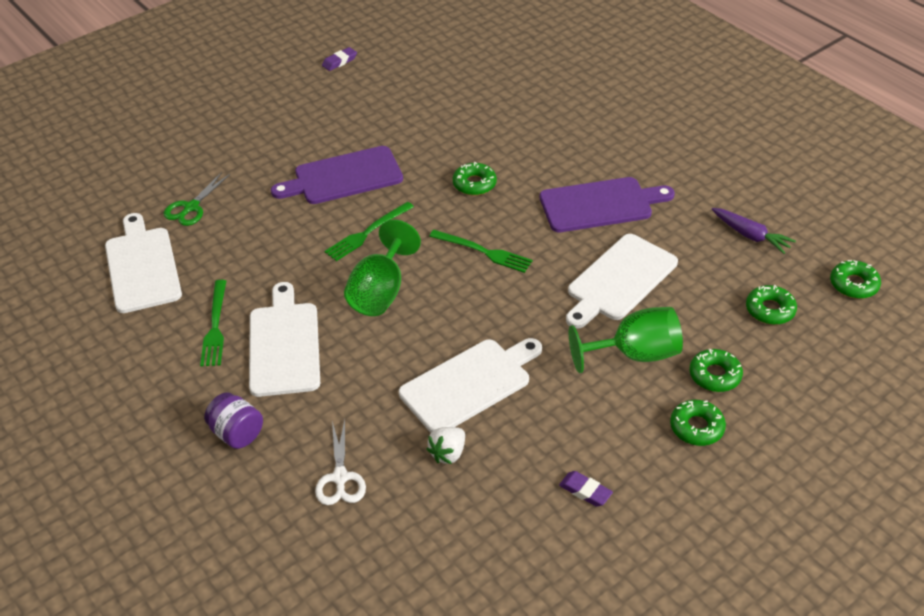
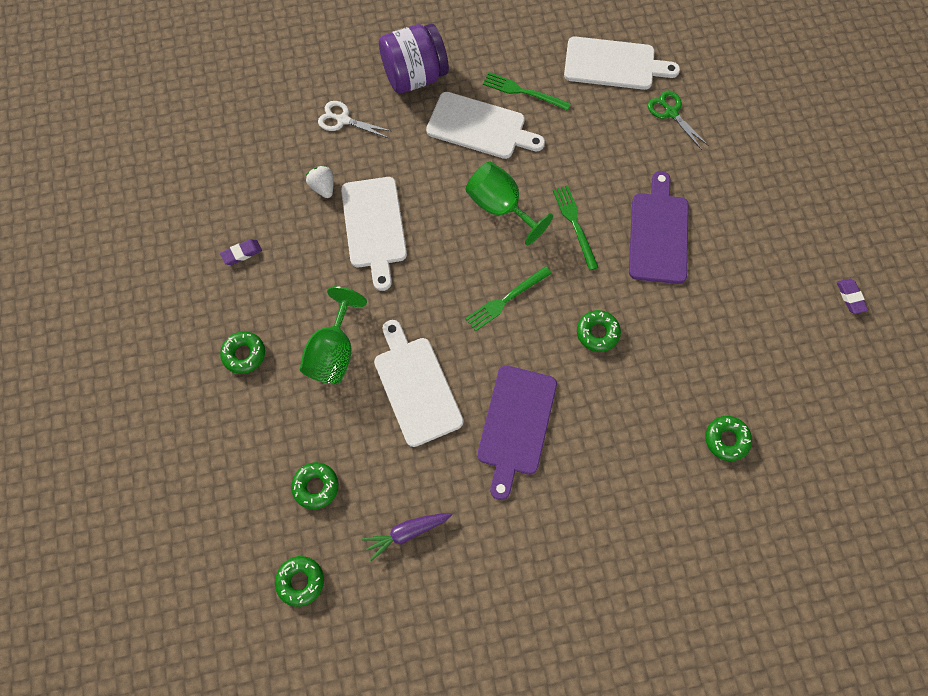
camera: 115 degrees right, 25 degrees up
(237, 433) = (415, 76): purple jar -> purple jar, size x1.77
(715, 375) = (280, 397): green donut -> green donut (726, 439)

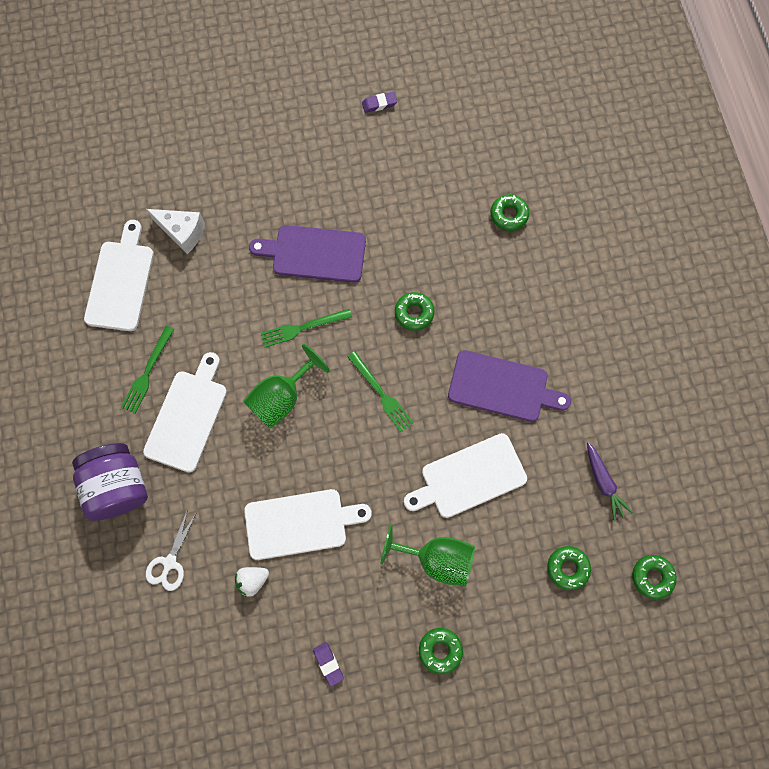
camera: 90 degrees left, 5 degrees up
(671, 112) = (182, 232): green scissors -> white cheese

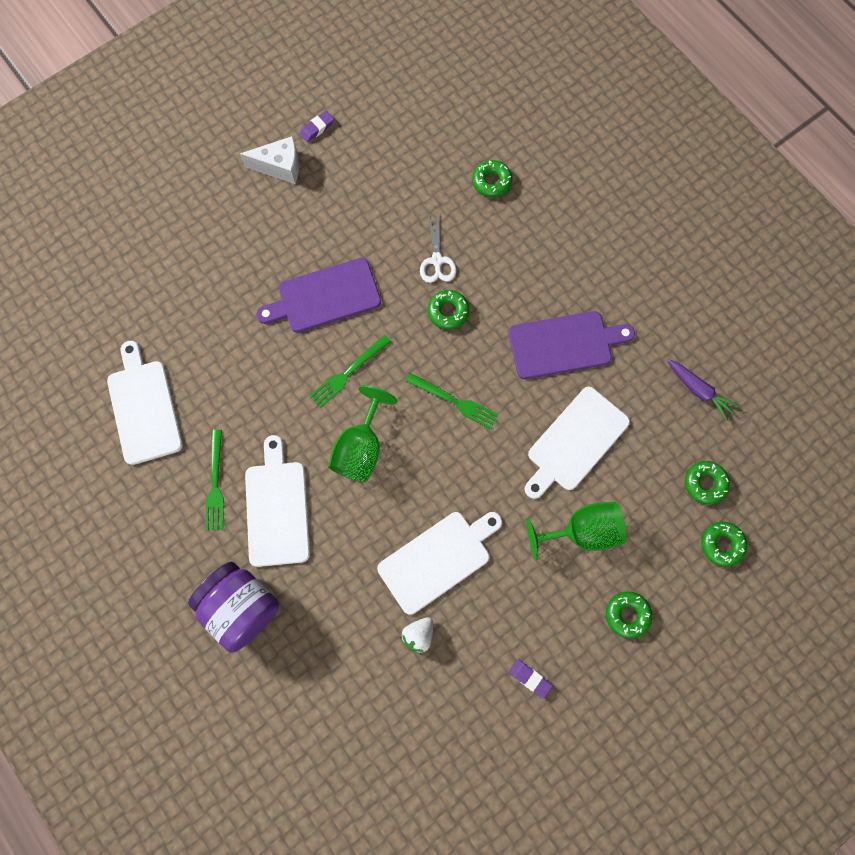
camera: 25 degrees left, 0 degrees up
(170, 562) = (329, 657): white scissors -> white scissors (437, 260)
(182, 232) = (183, 332): white cheese -> white cheese (280, 166)
(652, 576) = (783, 455): green donut -> green donut (721, 544)

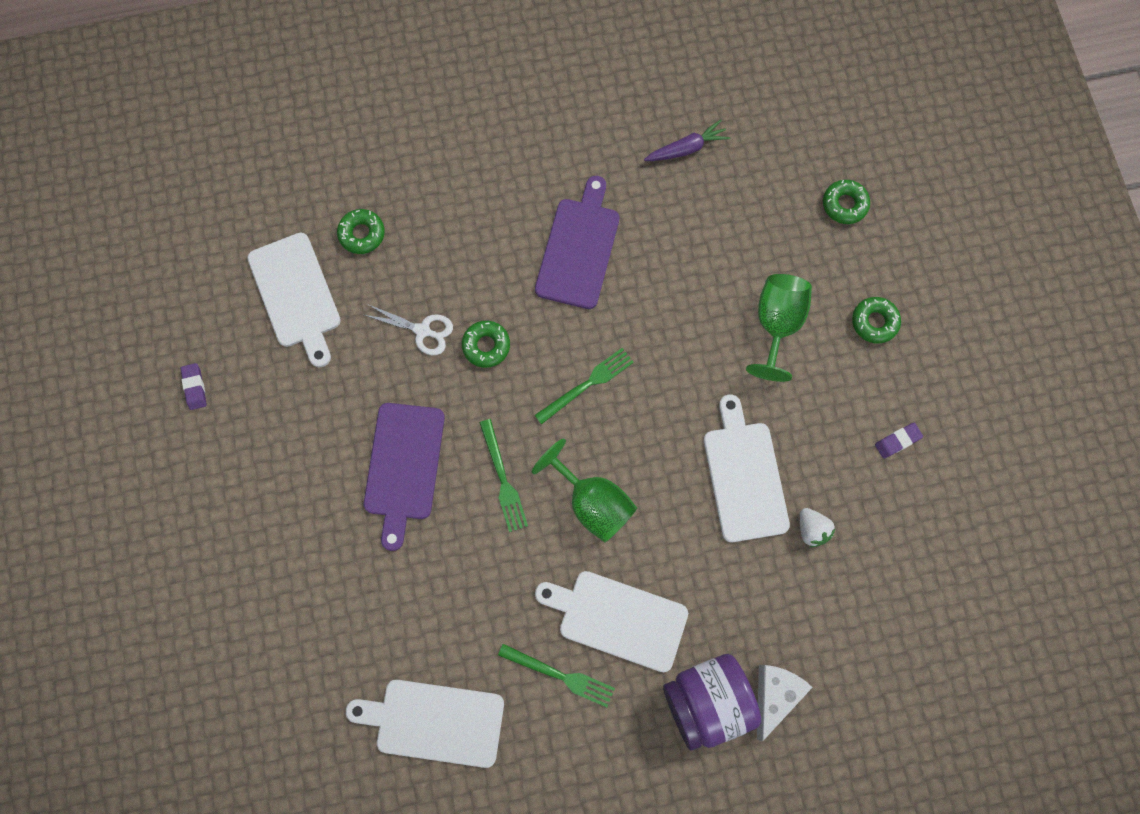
camera: 65 degrees left, 0 degrees up
(280, 166) = (220, 448): white cheese -> white cheese (774, 695)
(575, 442) = (684, 287): white cutting board -> white cutting board (296, 295)
(705, 483) = (780, 189): green donut -> none

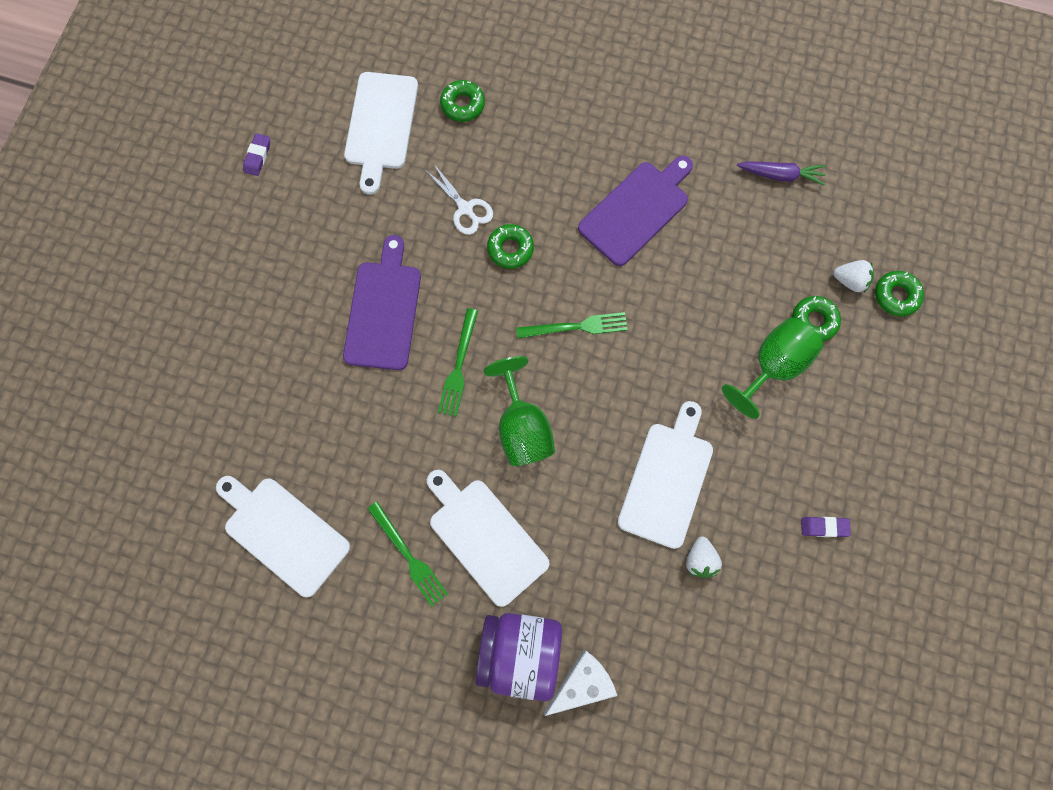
camera: 30 degrees right, 0 degrees up
(403, 466) = (383, 310): purple cutting board -> purple cutting board turned 150 degrees clockwise
(798, 212) = (850, 281): none -> white strawberry
(874, 322) = (864, 412): green donut -> green donut (814, 321)

